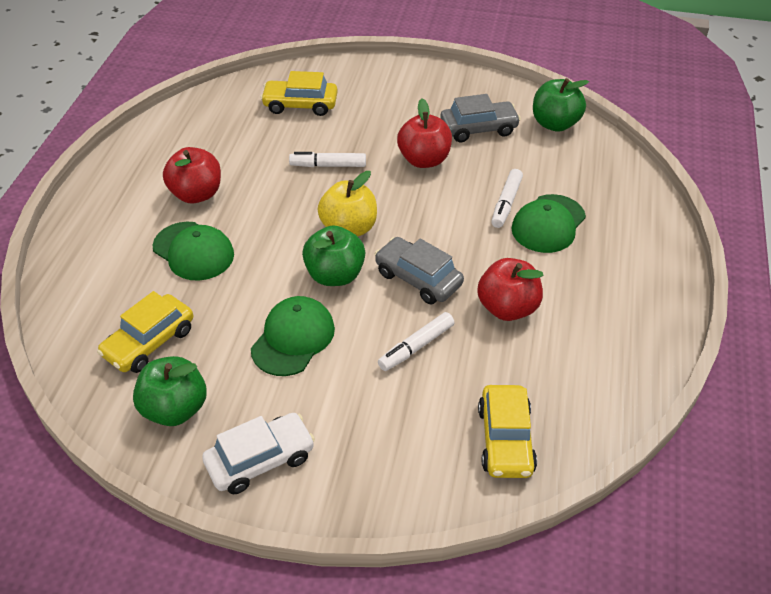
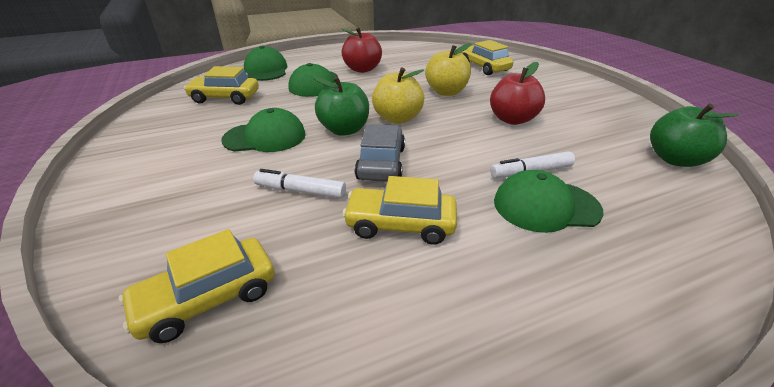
camera: 55 degrees right, 10 degrees down
(94, 277) = (266, 70): none -> green cap
(175, 409) = (170, 123): green apple -> none
(260, 460) = (131, 167): white car -> none
(328, 165) = (446, 92): white marker -> yellow apple
(478, 129) = (589, 127): grey car -> none
(507, 308) = (400, 224): red apple -> yellow car

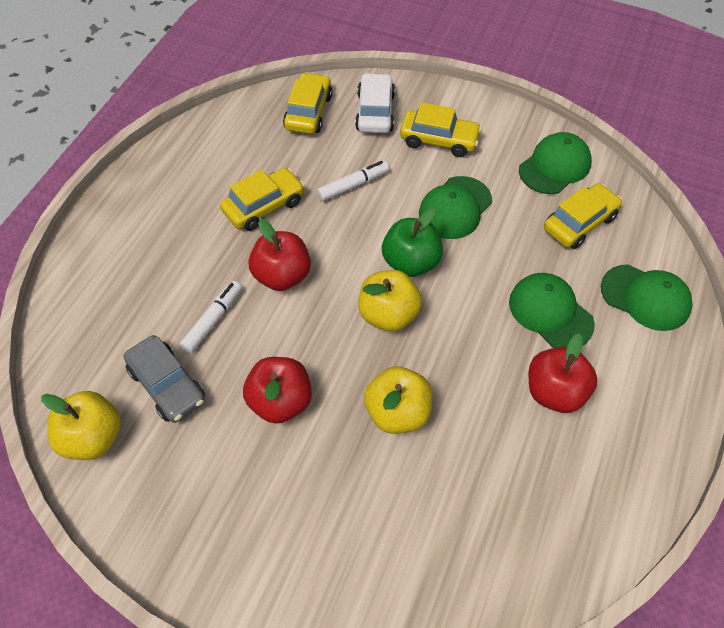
camera: 135 degrees right, 20 degrees up
(161, 241) = (375, 112): none -> white car
(381, 163) = (333, 246): grey car -> grey car (167, 385)
(444, 168) = (282, 276): none -> red apple
(483, 67) = (420, 543): yellow car -> yellow car (439, 140)
(545, 206) = (182, 287): green cap -> green cap (555, 166)
(675, 159) = (92, 438): green apple -> yellow apple

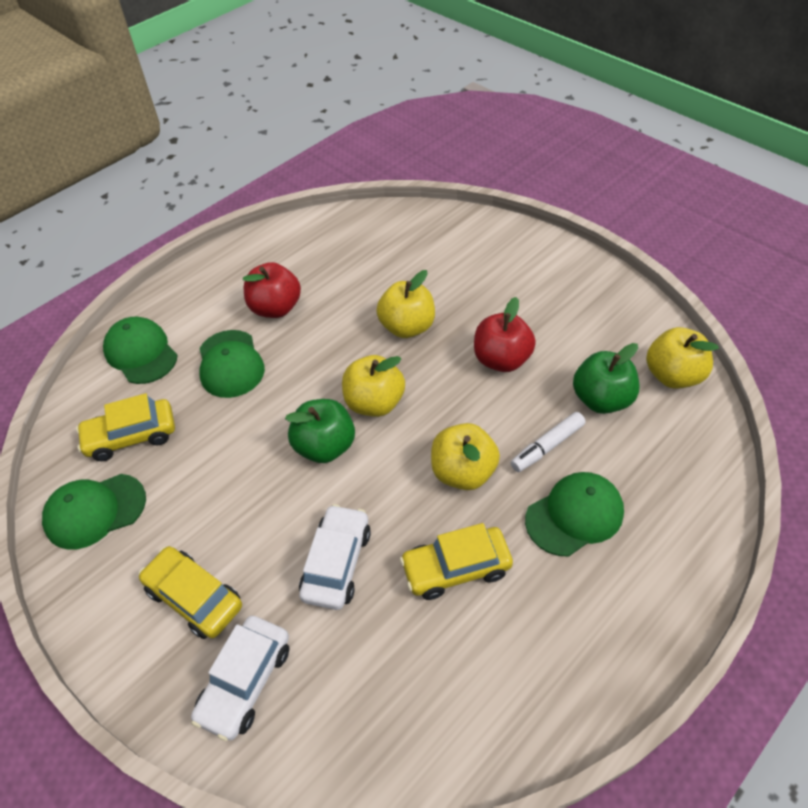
camera: 155 degrees left, 5 degrees down
(167, 385) = (601, 399): grey car -> green apple
(282, 276) = (463, 472): red apple -> yellow apple
(308, 112) = (338, 718): yellow car -> none
(353, 185) = (337, 563): white marker -> white car
(455, 208) = (240, 494): green cap -> green cap (574, 515)

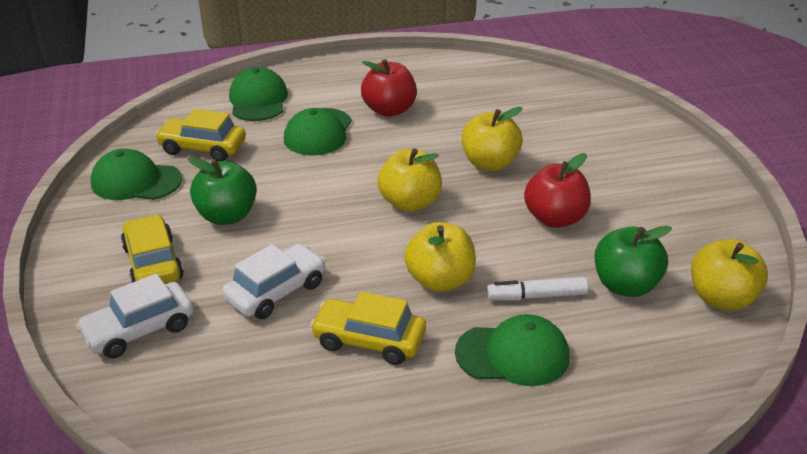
camera: 30 degrees right, 15 degrees down
(325, 446) = (340, 214): green apple -> green apple (227, 216)

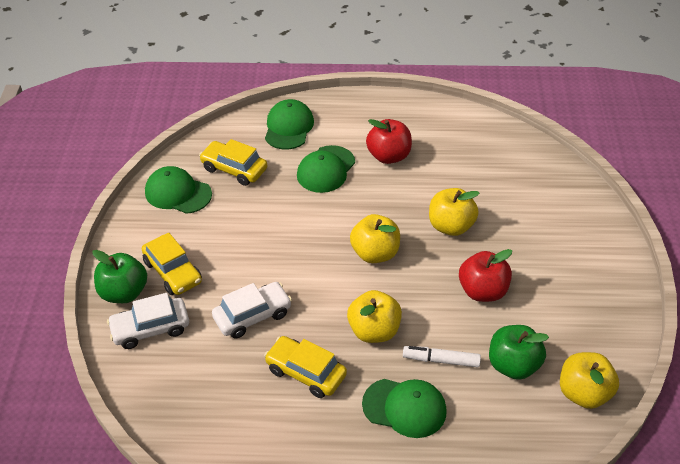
camera: 15 degrees right, 10 degrees up
(153, 263) = (173, 272): yellow car -> yellow car turned 150 degrees clockwise
(227, 216) = (235, 239): green apple -> green apple (124, 293)

